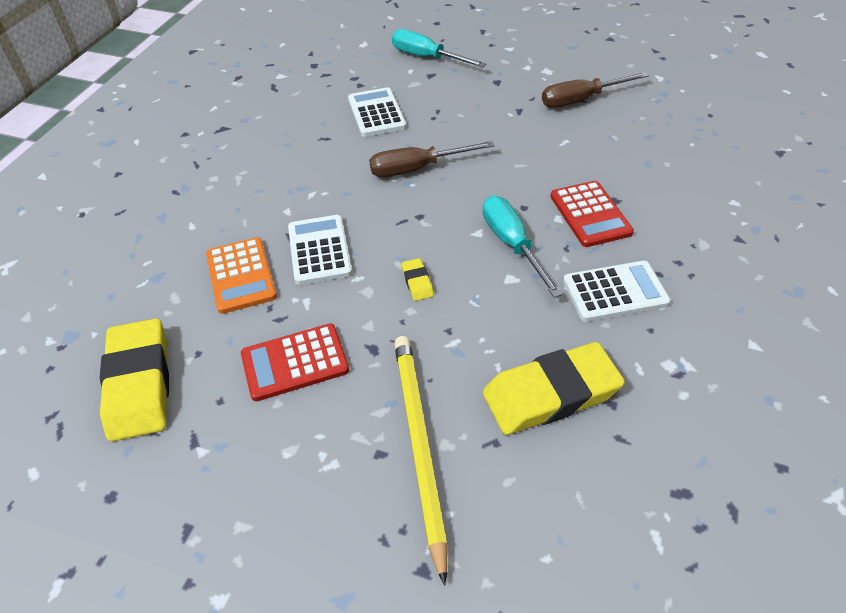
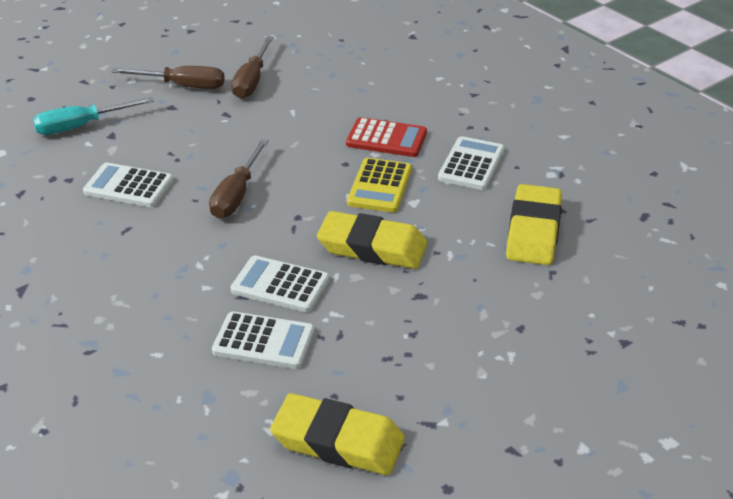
camera: 60 degrees left, 10 degrees down
(241, 275) = (263, 341): orange calculator -> white calculator
(295, 362) = (397, 341): red calculator -> none
(417, 282) = (372, 247): yellow eraser -> yellow eraser, size x2.36
(419, 445) = (528, 306): yellow pencil -> none
(512, 244) = (380, 186): turquoise screwdriver -> yellow calculator
(531, 72) = (183, 86): none -> brown screwdriver

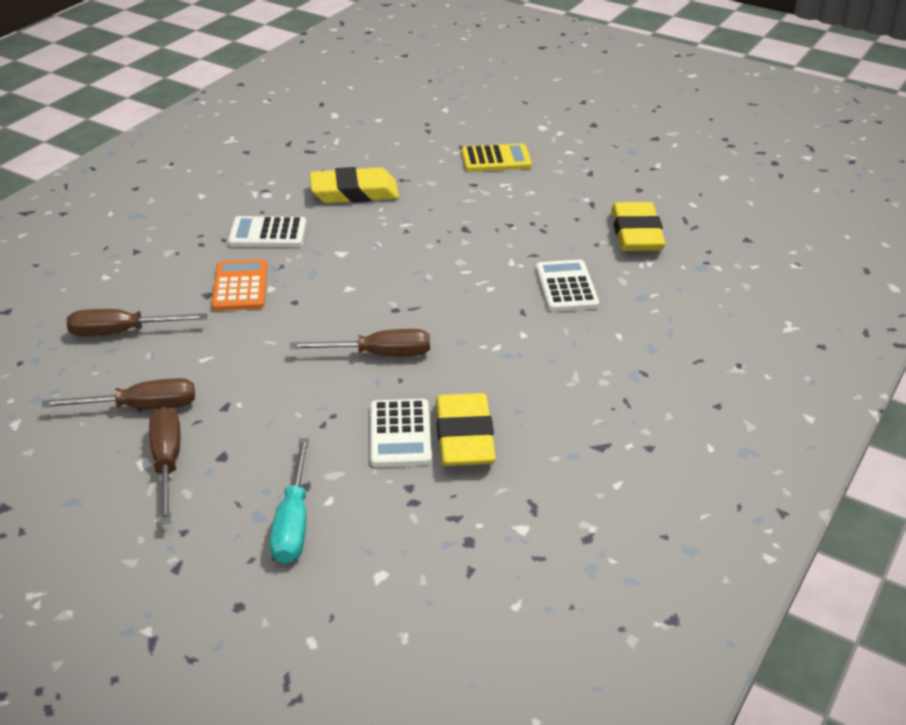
camera: 110 degrees left, 0 degrees up
(81, 126) = (293, 522): turquoise screwdriver -> turquoise screwdriver turned 45 degrees clockwise
(280, 285) = (495, 295): white calculator -> none
(352, 80) = (122, 332): none -> brown screwdriver
(372, 247) = (417, 261): yellow eraser -> yellow eraser (464, 437)
(380, 186) = (325, 274): yellow calculator -> yellow calculator (496, 159)
(386, 139) = (240, 286): red calculator -> orange calculator

